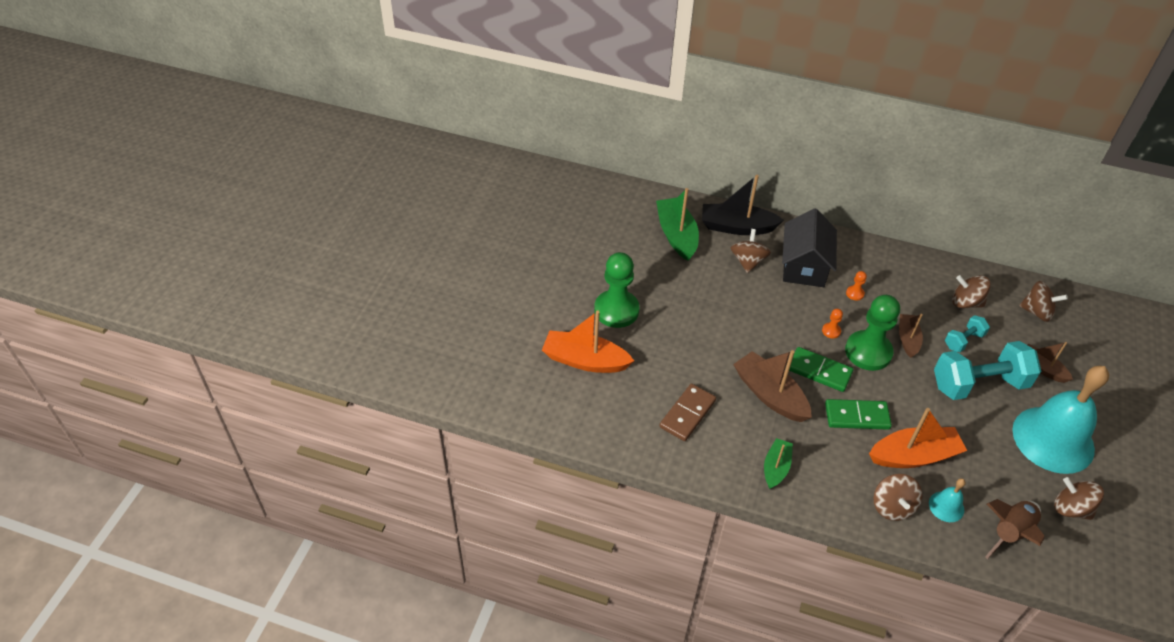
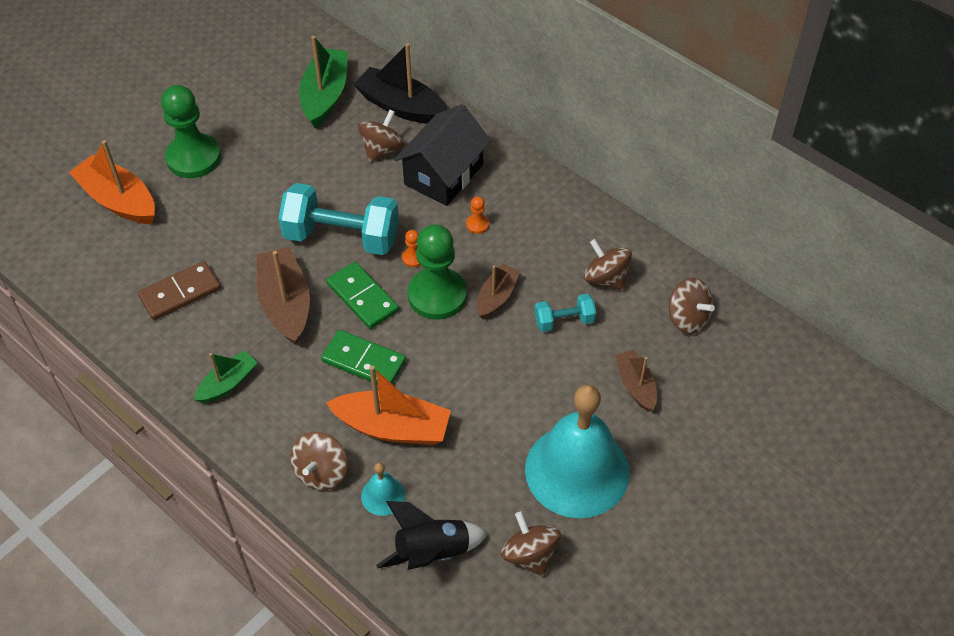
camera: 25 degrees right, 5 degrees up
(979, 384) = (539, 376): turquoise dumbbell -> turquoise dumbbell (342, 236)
(1009, 533) = (431, 552): brown rocket -> black rocket

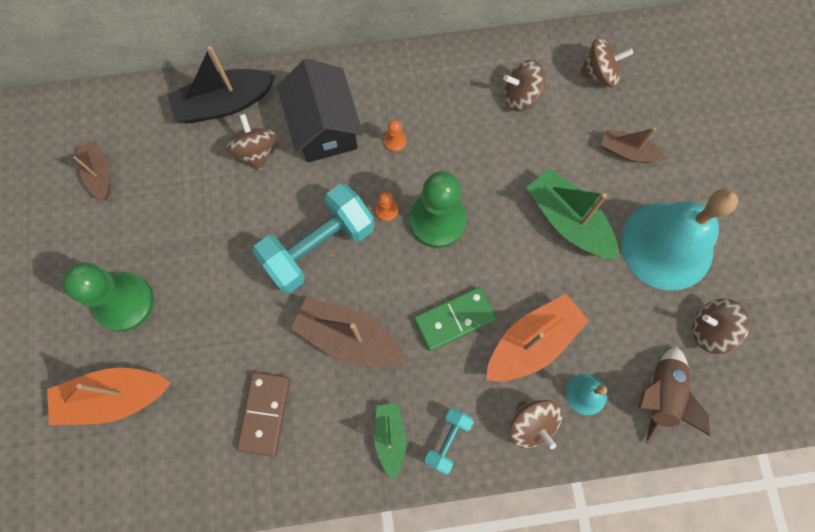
camera: 50 degrees left, 20 degrees up
(325, 95) = (155, 150): green boat -> green boat (568, 221)
(362, 297) = (392, 276): green domino -> none
(431, 552) = (659, 395): black rocket -> brown rocket
(497, 297) = (474, 180): brown boat -> brown boat (99, 174)
(564, 321) = (535, 153): turquoise dumbbell -> turquoise dumbbell (448, 440)

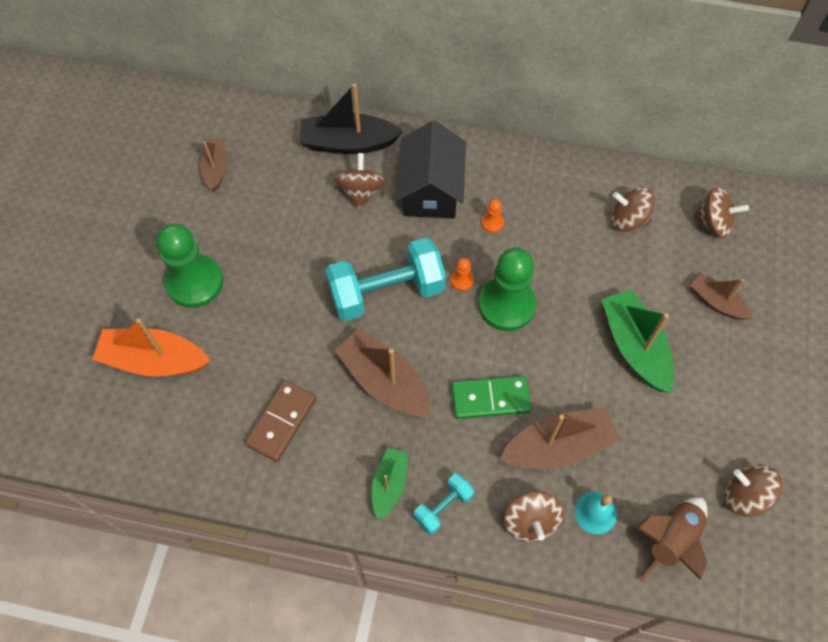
camera: 20 degrees right, 10 degrees down
(532, 343) = (558, 446): orange boat -> brown boat
(667, 245) = (726, 401): turquoise bell -> none

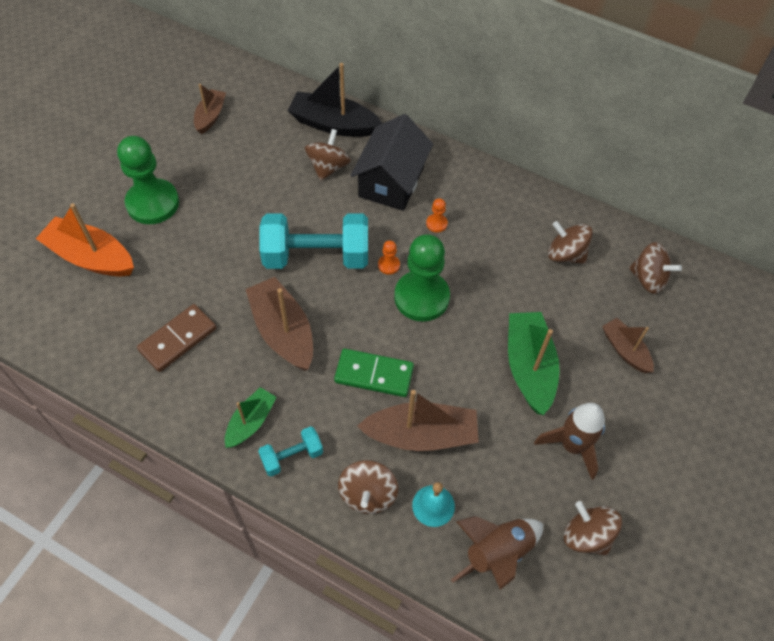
camera: 15 degrees right, 5 degrees down
(701, 413) = (572, 446): none -> brown rocket

